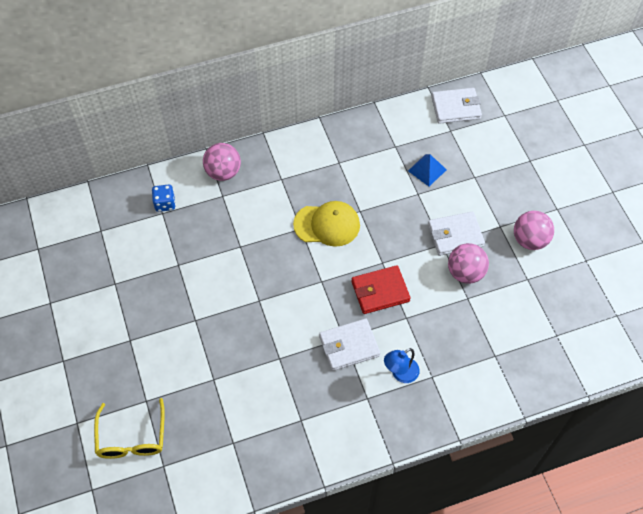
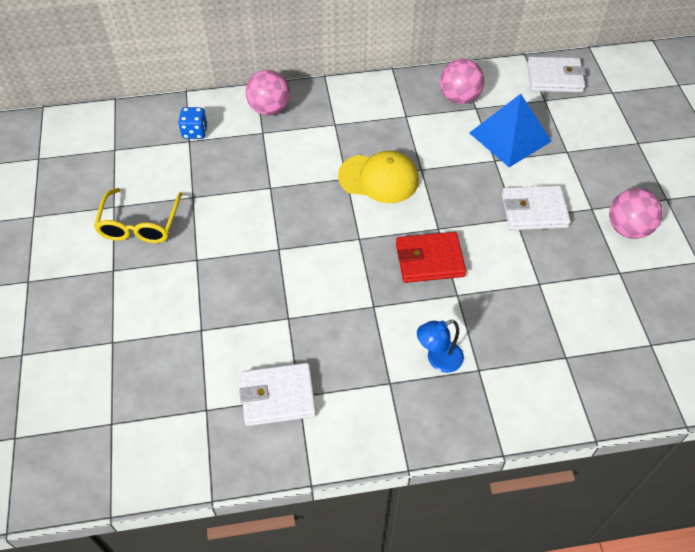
camera: 10 degrees right, 5 degrees down
(132, 438) = (82, 383): yellow glasses -> yellow glasses (140, 225)
(349, 346) = (378, 317): white wallet -> white wallet (278, 396)
(427, 170) = (510, 137): blue pyramid -> blue pyramid, size x1.73
(465, 273) = (540, 254): pink ball -> pink ball (459, 98)

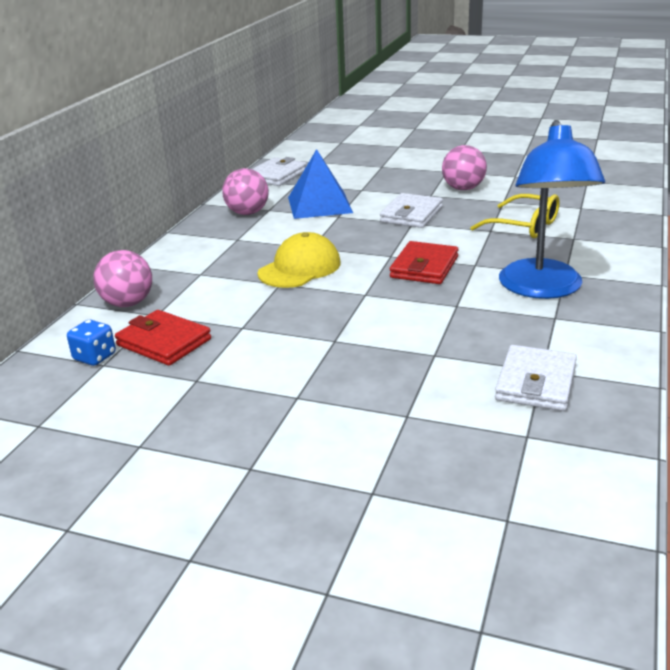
camera: 60 degrees left, 25 degrees down
(140, 225) = (196, 429): yellow glasses -> yellow glasses (524, 226)
(229, 156) = (164, 342): none -> red wallet
(438, 360) = (543, 289): blue lamp -> blue lamp, size x2.20

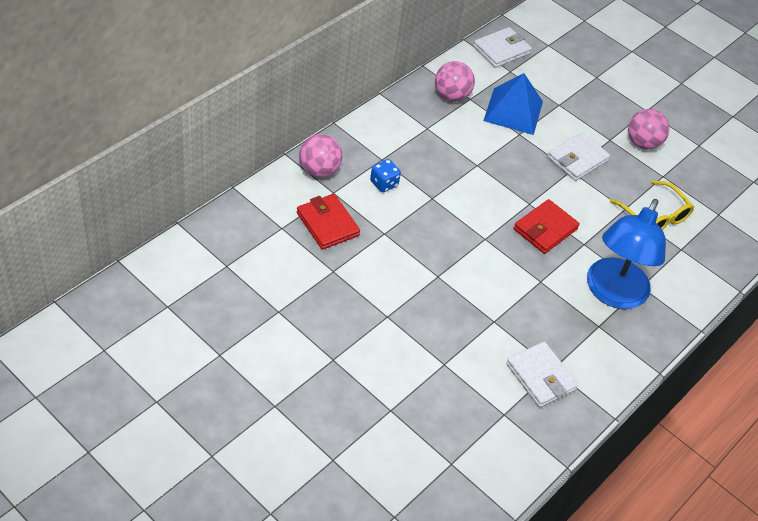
camera: 15 degrees right, 20 degrees up
(95, 357) = (279, 218): blue dice -> blue dice (384, 183)
(299, 268) = (455, 187): yellow cap -> none
(536, 383) = (540, 377): white wallet -> white wallet turned 75 degrees counterclockwise

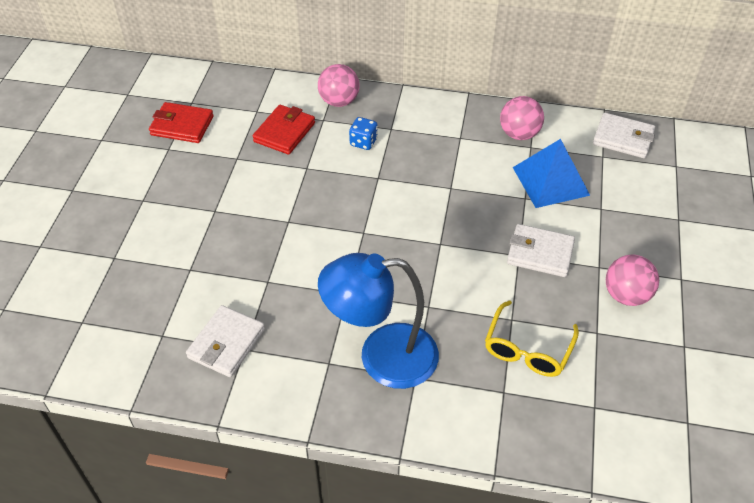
camera: 65 degrees right, 0 degrees up
(545, 229) = (418, 269): red wallet -> red wallet (182, 126)

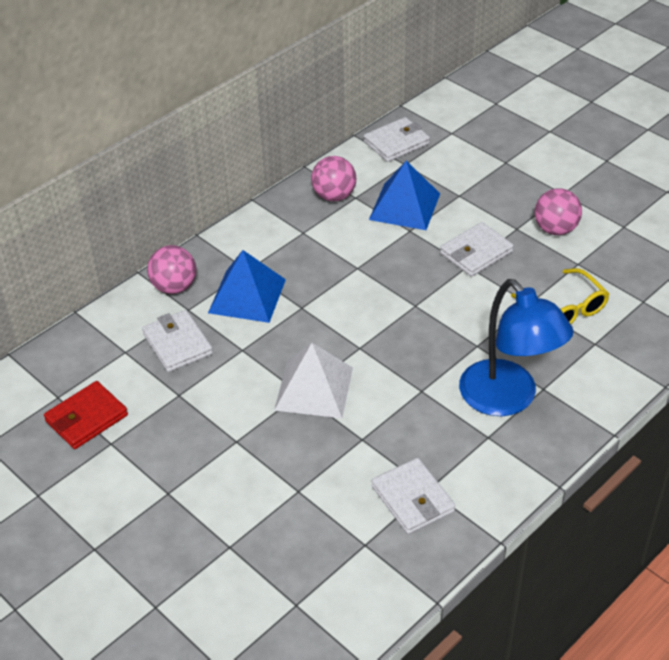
camera: 55 degrees left, 5 degrees down
(284, 132) = (177, 344): red wallet -> white wallet
(298, 227) = (314, 388): none -> white pyramid
(363, 142) = (247, 296): blue dice -> blue pyramid
(382, 357) = (507, 399): blue lamp -> blue lamp turned 60 degrees counterclockwise

